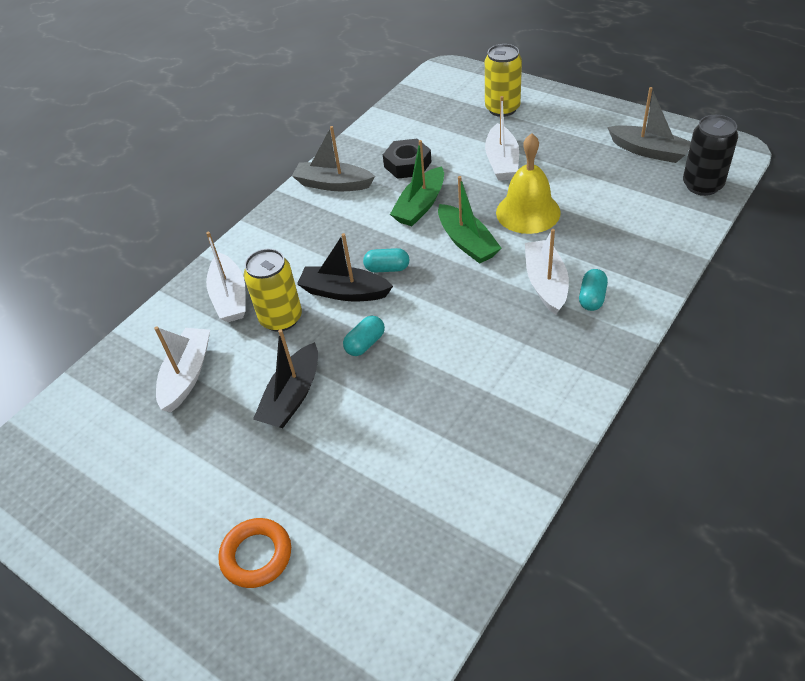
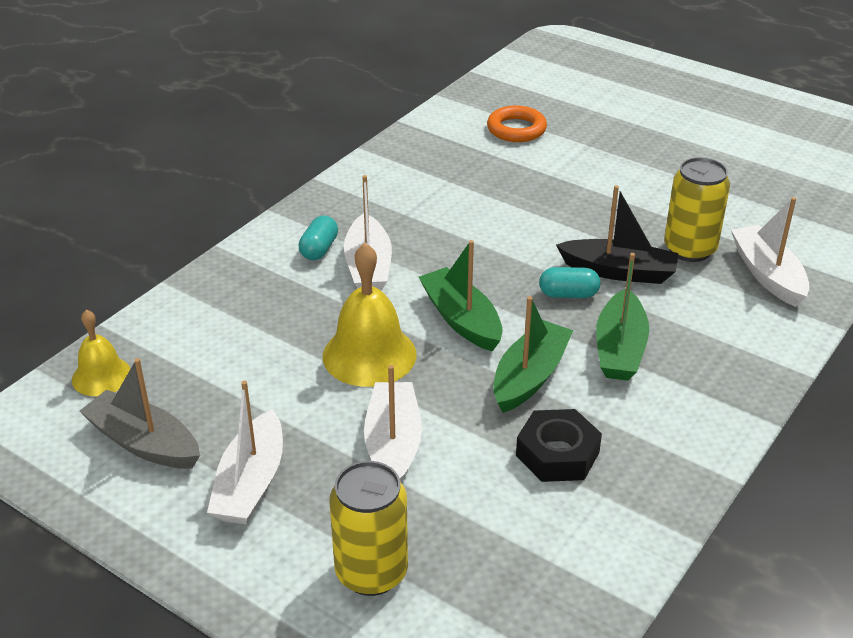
camera: 175 degrees right, 10 degrees down
(187, 375) = (773, 205): white boat -> white boat (251, 483)
(256, 555) = (641, 101): orange ring -> orange ring (516, 129)
(292, 396) = (648, 185): black boat -> none
(333, 184) = (681, 425): grey boat -> none
(358, 228) = (619, 349): none -> green boat
(365, 343) = (582, 222): turquoise capsule -> none
(702, 185) = (101, 376): black can -> yellow bell

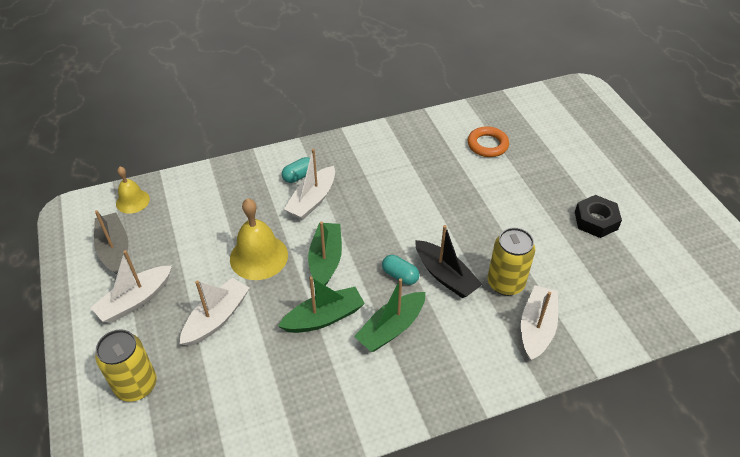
camera: 35 degrees right, 10 degrees up
(557, 454) = (289, 375): black nut -> black nut (596, 220)

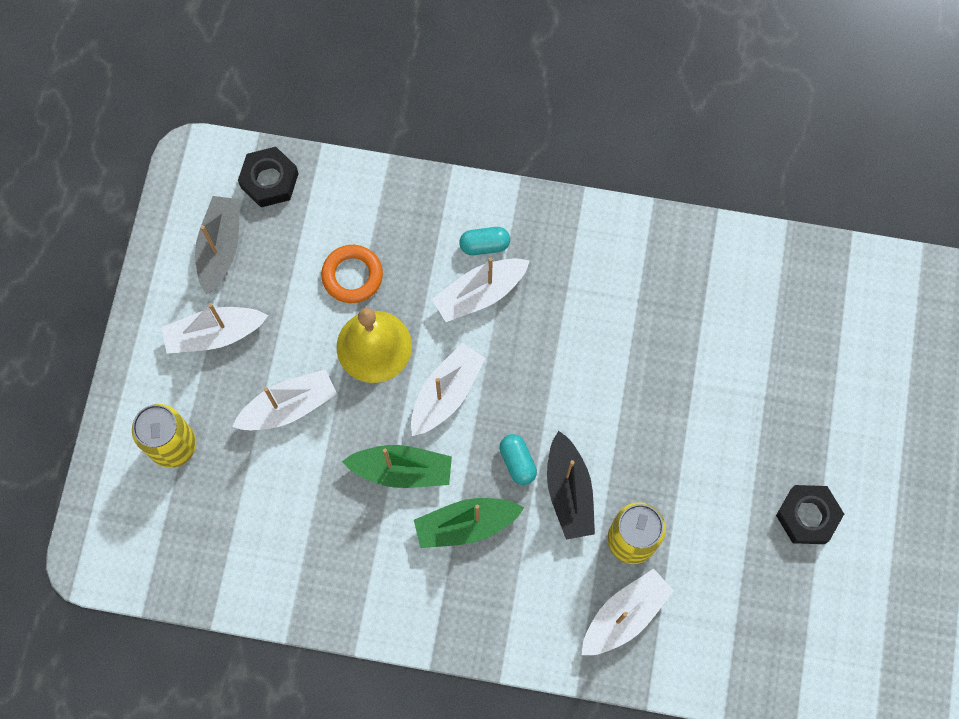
camera: 30 degrees right, 25 degrees up
(132, 201) = (269, 180): yellow bell -> black nut
(326, 260) = (446, 393): green boat -> white boat
(487, 145) = (758, 321): orange ring -> orange ring (352, 276)

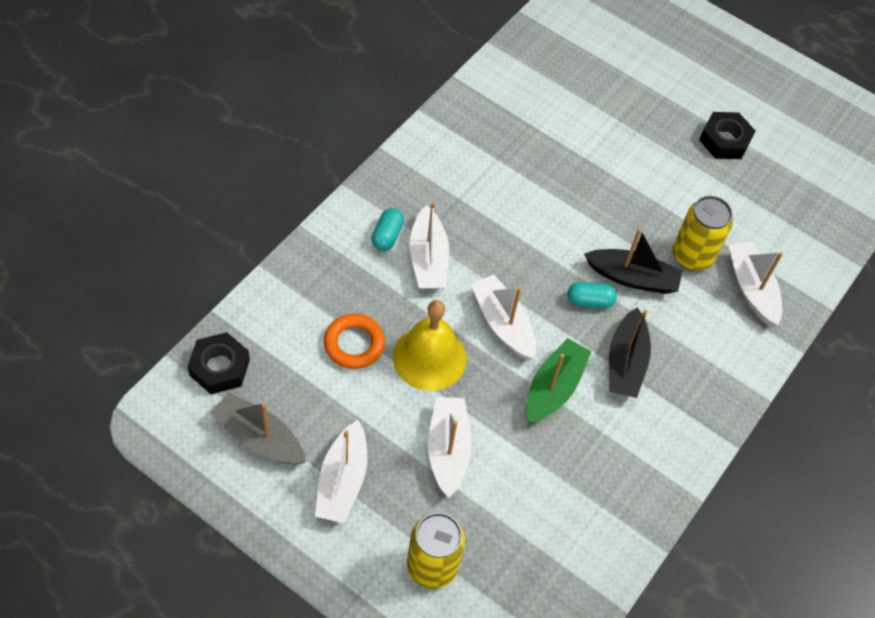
camera: 70 degrees left, 15 degrees down
(465, 525) = (625, 363): green boat -> black boat

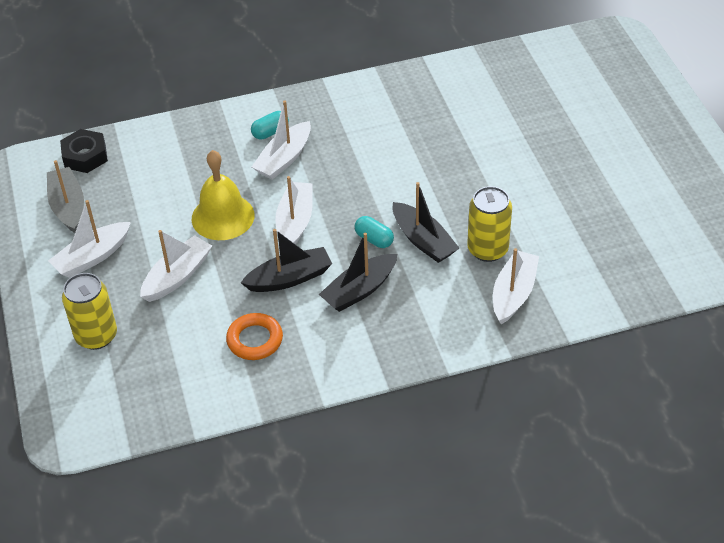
camera: 45 degrees right, 10 degrees down
(354, 344) = (181, 184): orange ring -> orange ring (255, 340)
(554, 388) = (289, 278): green boat -> black boat
(724, 140) = (600, 187): black nut -> none

